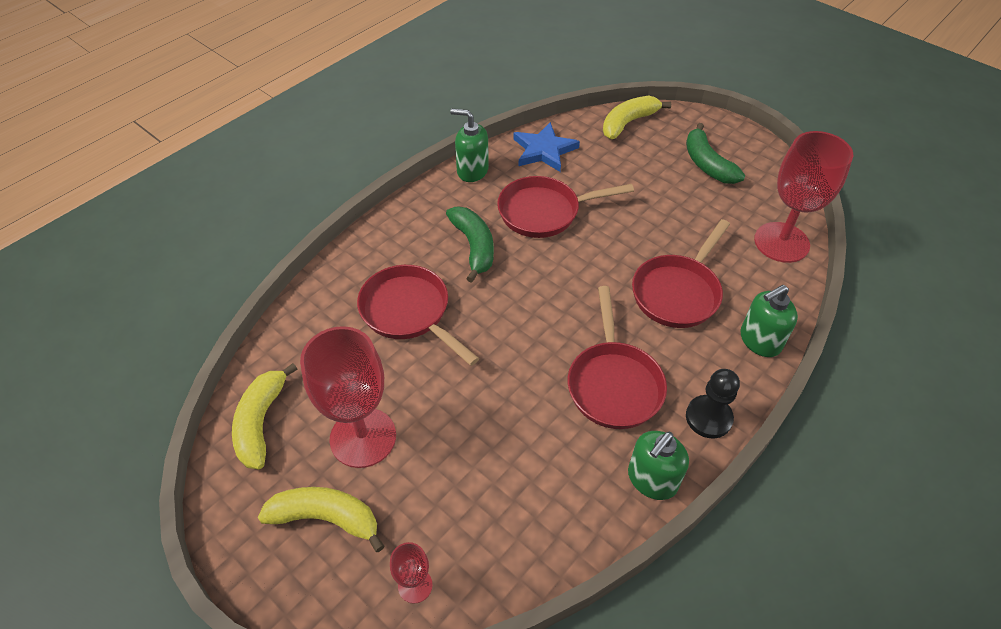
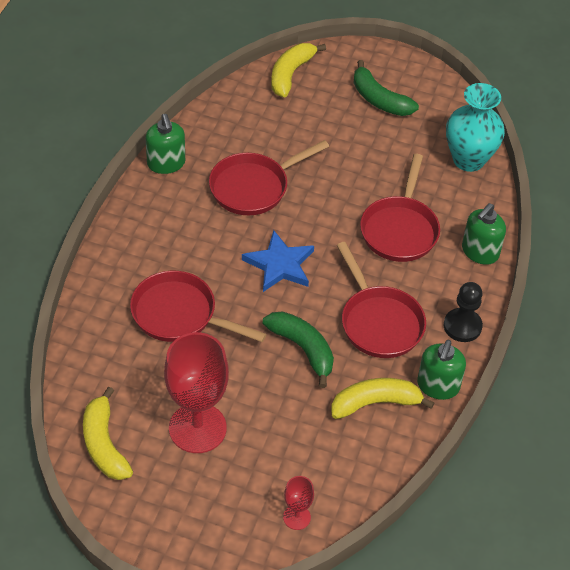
camera: 25 degrees left, 0 degrees up
(326, 518) = (202, 495): yellow banana -> yellow banana (375, 403)
(472, 171) = (166, 163): green soap dispenser -> green soap dispenser turned 105 degrees counterclockwise
(474, 246) = (206, 238): green banana -> green banana (303, 349)
(544, 150) = (224, 124): blue star -> blue star (280, 265)
(781, 242) = (468, 160): red goblet -> turquoise vase

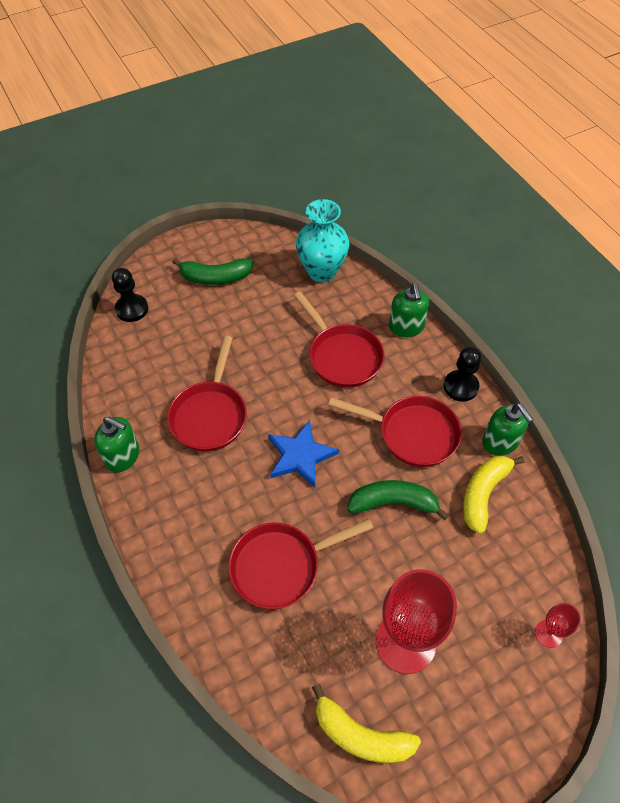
camera: 45 degrees left, 5 degrees up
(290, 74) = (132, 309): yellow banana -> black pawn

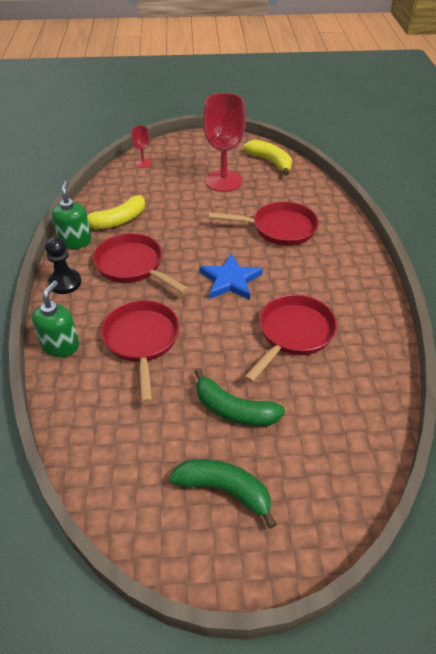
camera: 155 degrees left, 10 degrees down
(123, 456) = (383, 328): green soap dispenser -> none
(132, 309) = (347, 485): black pawn -> none
(322, 271) = (92, 444): turquoise vase -> none
(393, 503) = (181, 234): green banana -> green banana (234, 410)

